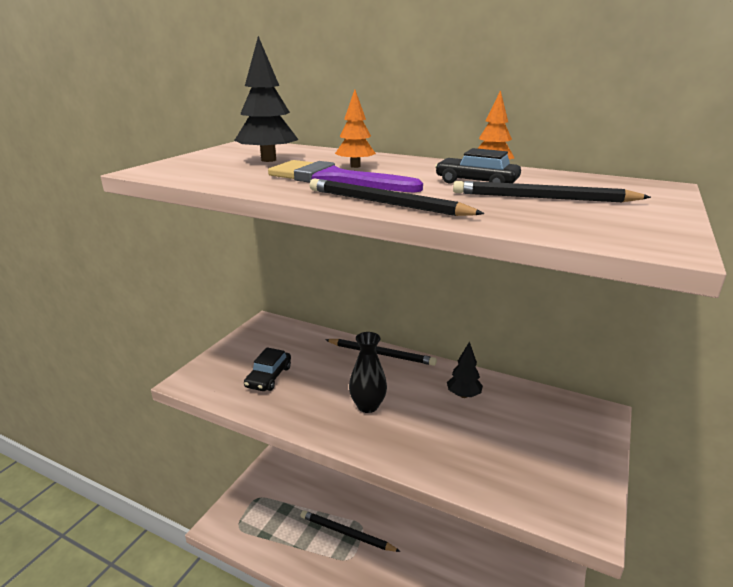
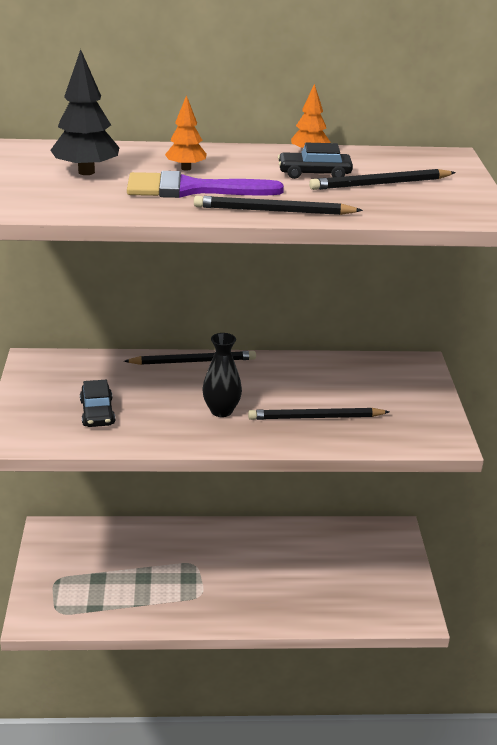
camera: 30 degrees left, 5 degrees up
(346, 533) = (182, 576): black pencil -> black pencil (315, 417)
(463, 395) = (300, 378): black tree -> none

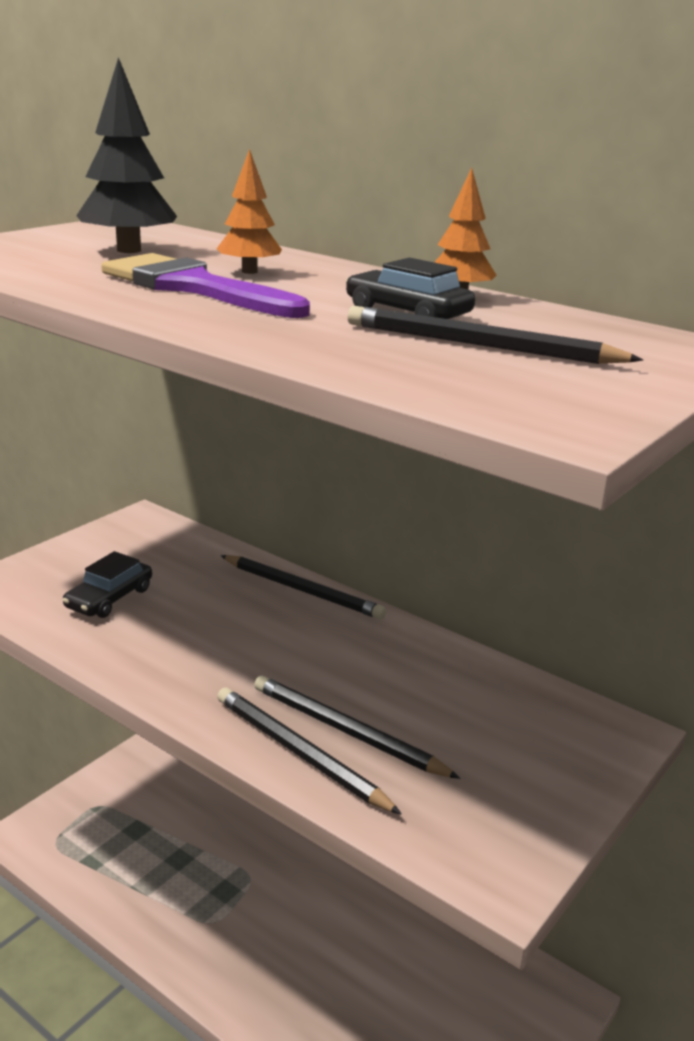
camera: 40 degrees right, 5 degrees down
(221, 411) = (241, 662): black vase -> none
(273, 211) = (229, 329): black pencil -> black pencil (299, 753)

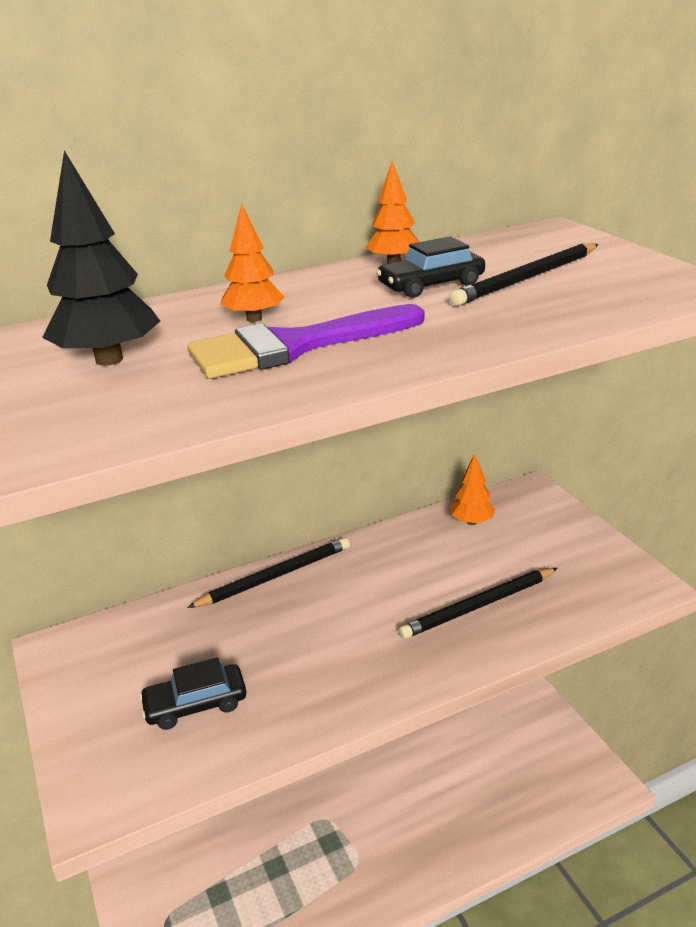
camera: 60 degrees left, 5 degrees up
(109, 598) = (195, 704): black car -> black car turned 105 degrees clockwise
(299, 753) = (493, 637): black pencil -> none
(505, 694) = (472, 522): none -> orange tree

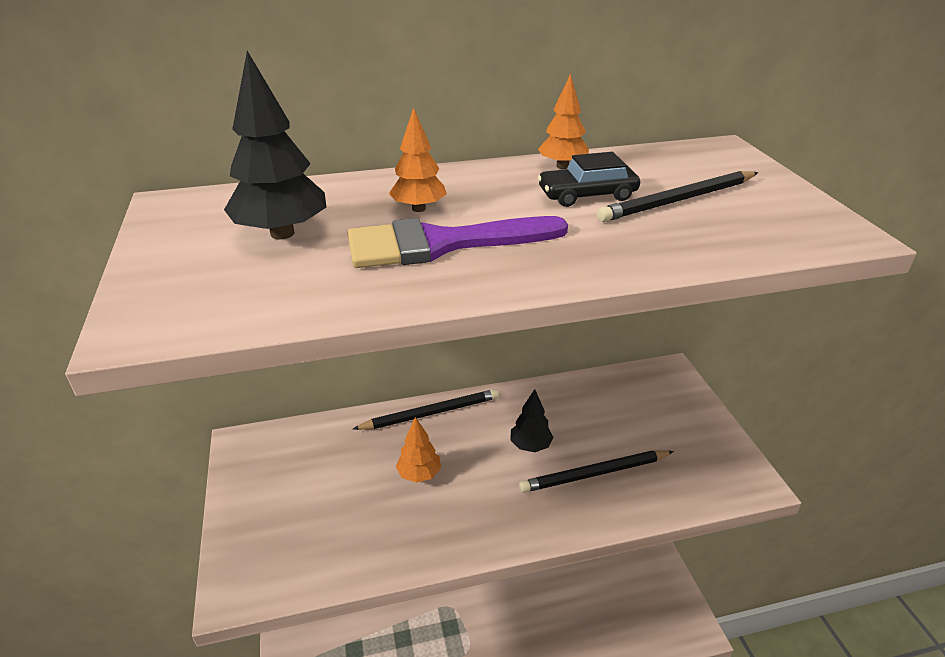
camera: 10 degrees right, 5 degrees up
(195, 704) = (337, 517): black car -> none
(399, 590) = (530, 445): none -> black tree
(472, 522) = (609, 392): orange tree -> orange tree (419, 474)

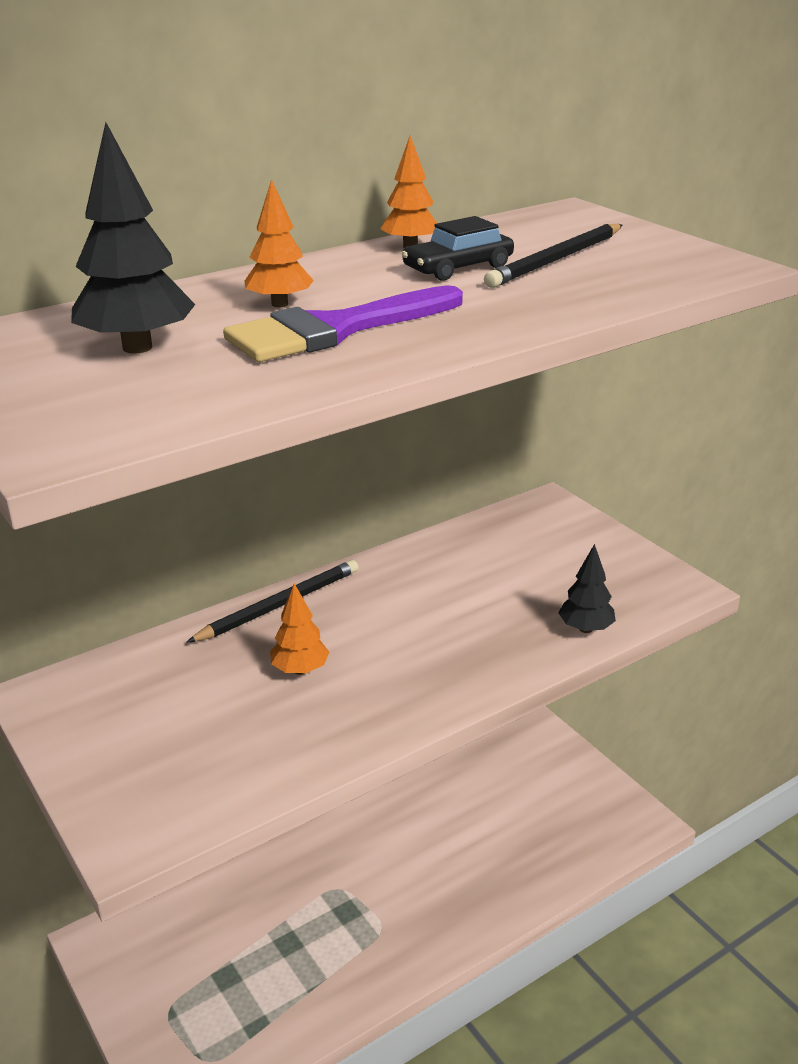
camera: 20 degrees left, 5 degrees down
(530, 445) = (422, 610): black tree -> black tree (585, 629)
(594, 474) = (510, 620): black pencil -> none

